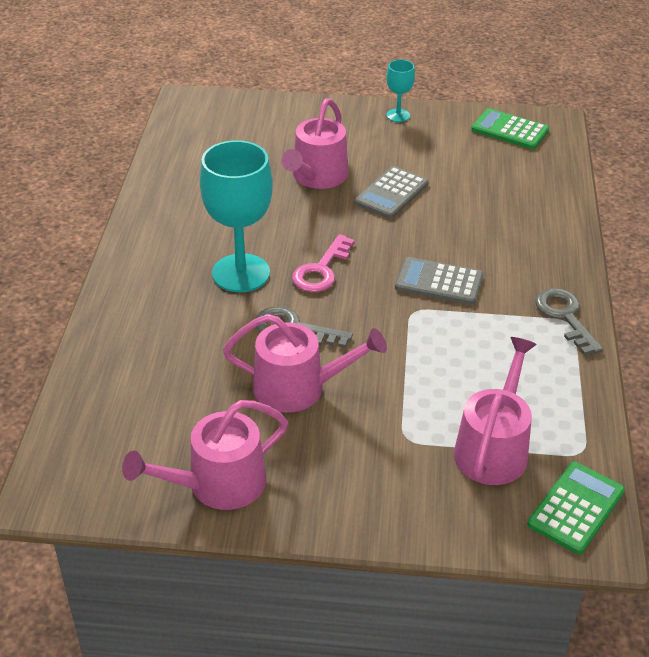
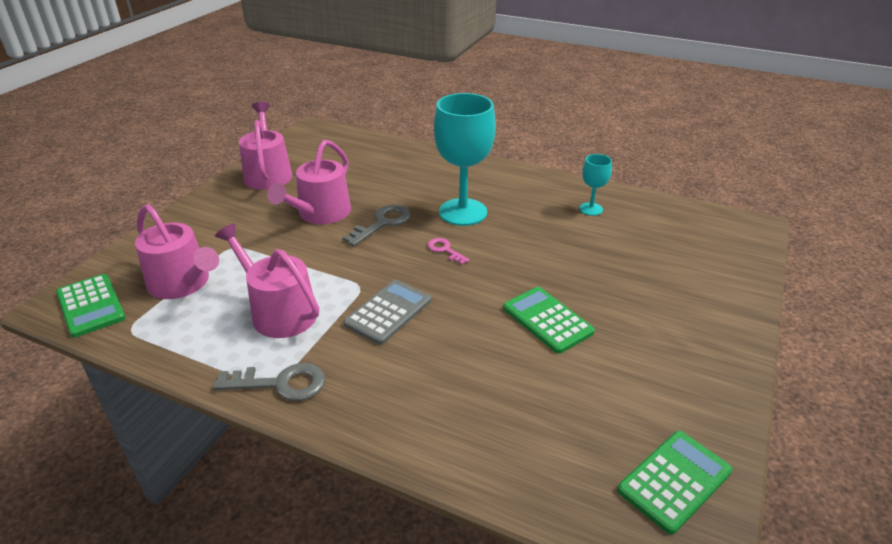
camera: 110 degrees right, 5 degrees down
(317, 177) = (593, 277): pink watering can -> pink watering can (279, 311)
(321, 270) = (445, 250): pink key -> pink key, size x0.60
(391, 193) = (547, 320): grey calculator -> green calculator
(398, 115) = (720, 371): turquoise goblet -> turquoise goblet (590, 209)

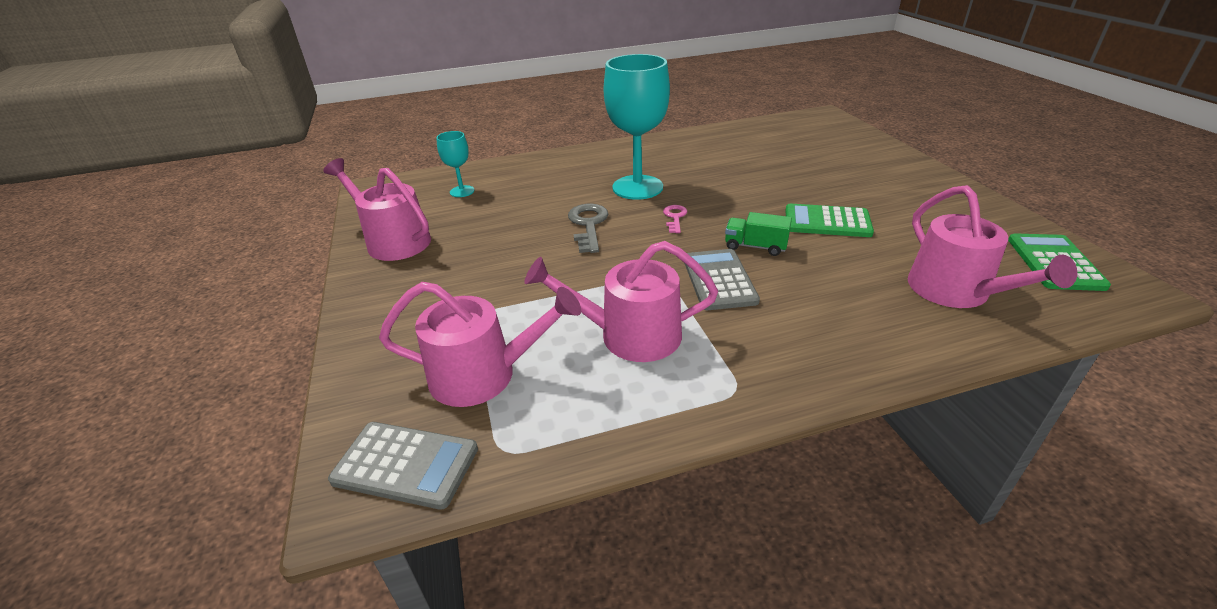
camera: 40 degrees left, 0 degrees up
(90, 306) = (405, 465): green calculator -> grey calculator
(280, 384) = (743, 384): grey key -> none
(320, 214) = (516, 245): pink watering can -> pink watering can (956, 292)
(445, 250) = (675, 217): pink key -> pink key turned 90 degrees clockwise
(456, 305) = (755, 246): none -> green truck
(590, 209) = (720, 146): turquoise goblet -> turquoise goblet (462, 191)

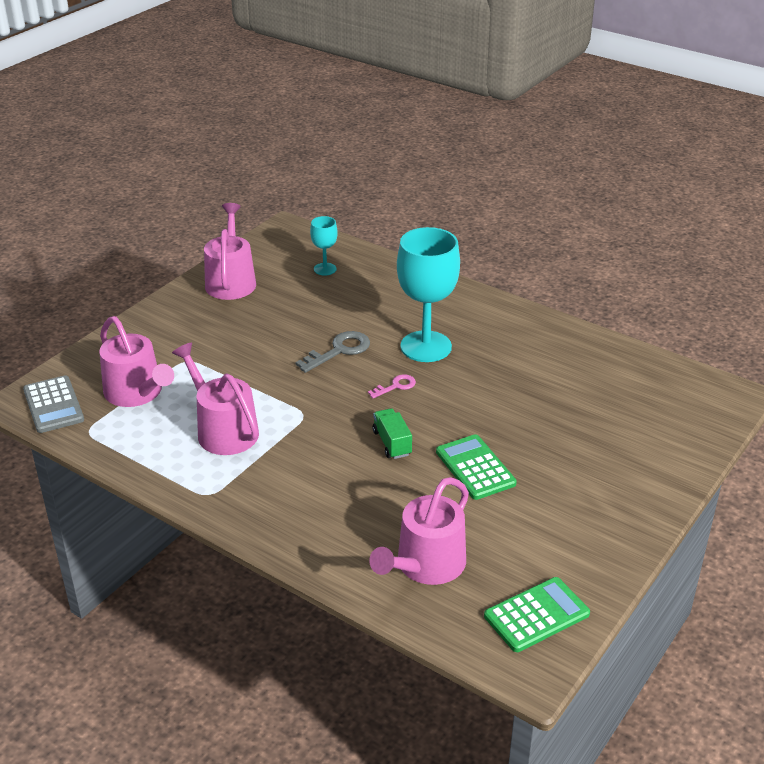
camera: 50 degrees right, 0 degrees up
(719, 280) = (325, 442): grey calculator -> none

